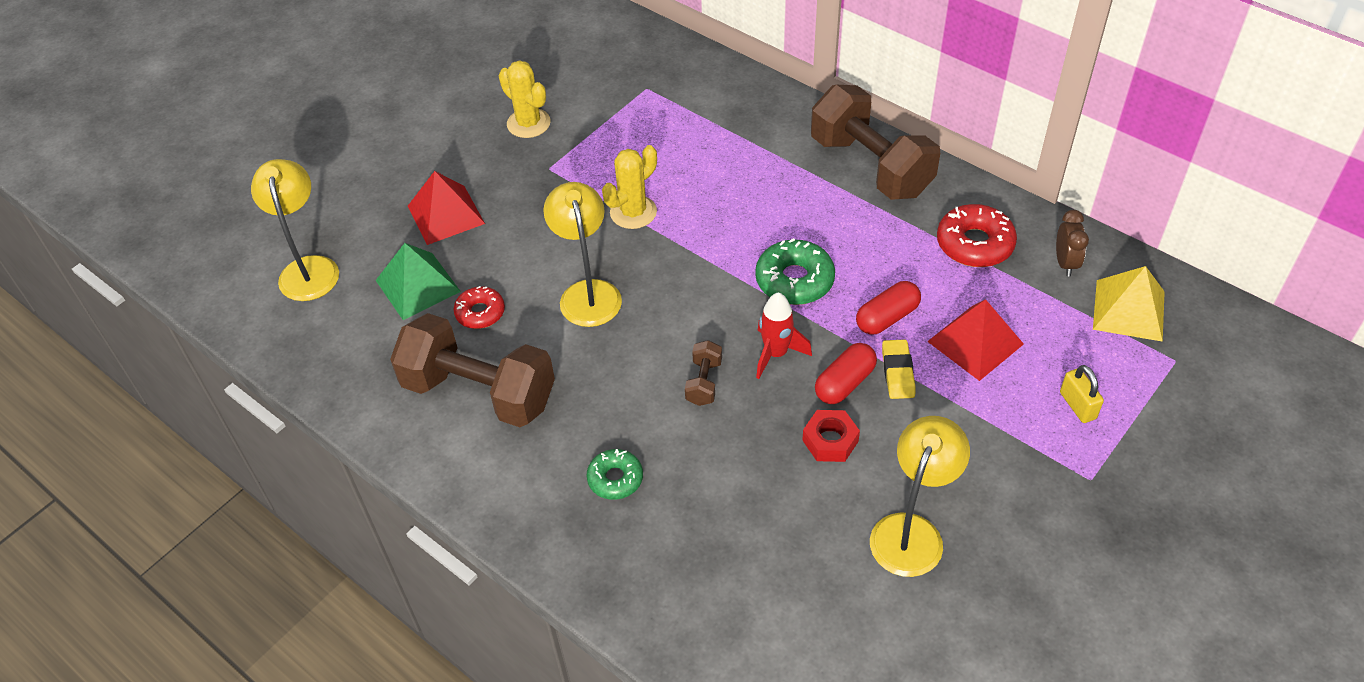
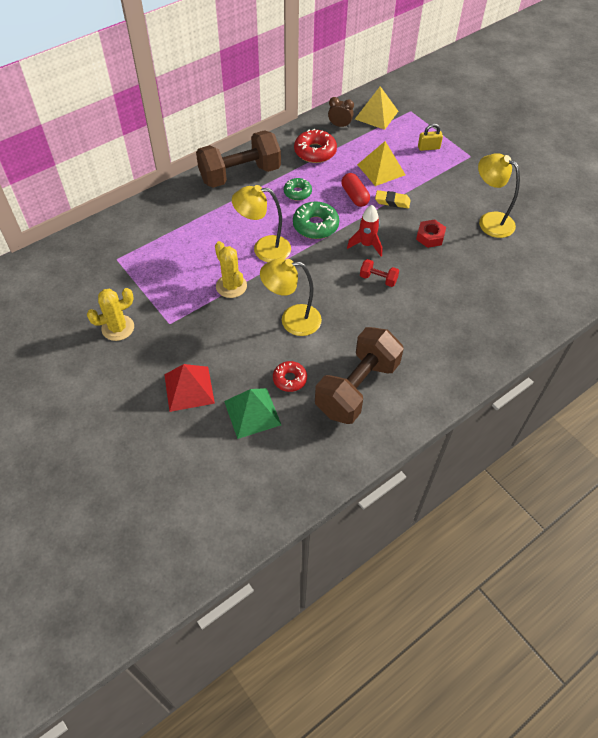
camera: 80 degrees left, 5 degrees up
(308, 268) = (209, 482): yellow lamp -> yellow lamp (264, 249)
(615, 479) = (436, 330): green donut -> green donut (297, 192)
(704, 382) = (378, 279): brown dumbbell -> red dumbbell
(844, 383) = (394, 223): red capsule -> none
(975, 342) = (381, 169): red pyramid -> yellow pyramid

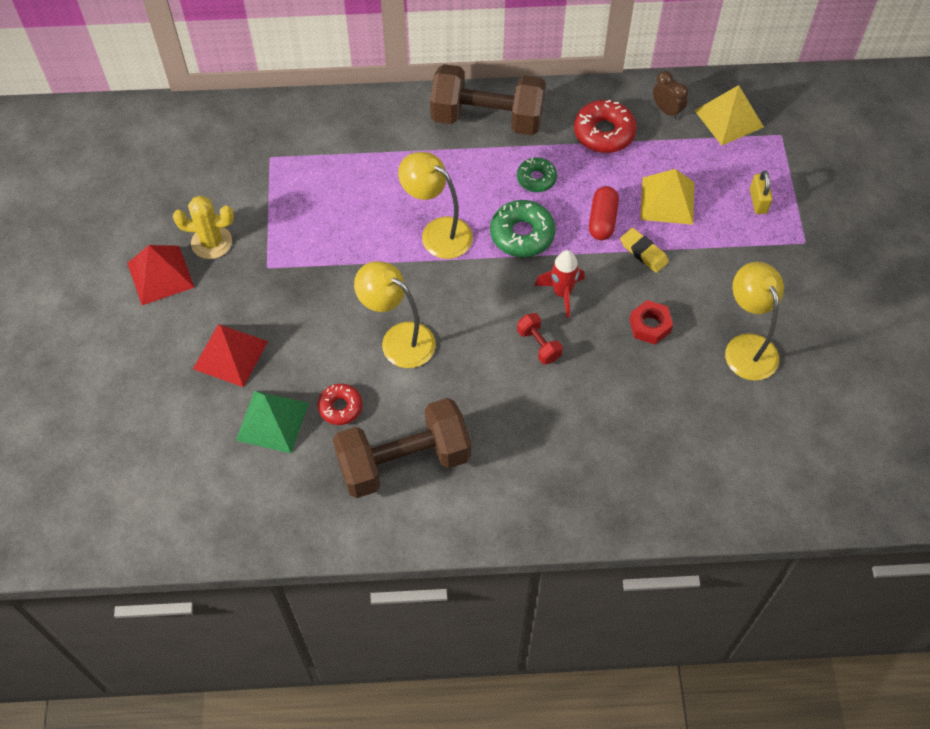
camera: 35 degrees right, 5 degrees up
(97, 366) = (160, 275): none -> red pyramid
(231, 286) = (365, 259): yellow cactus -> none
(428, 147) = (758, 201): yellow padlock -> yellow padlock turned 60 degrees clockwise

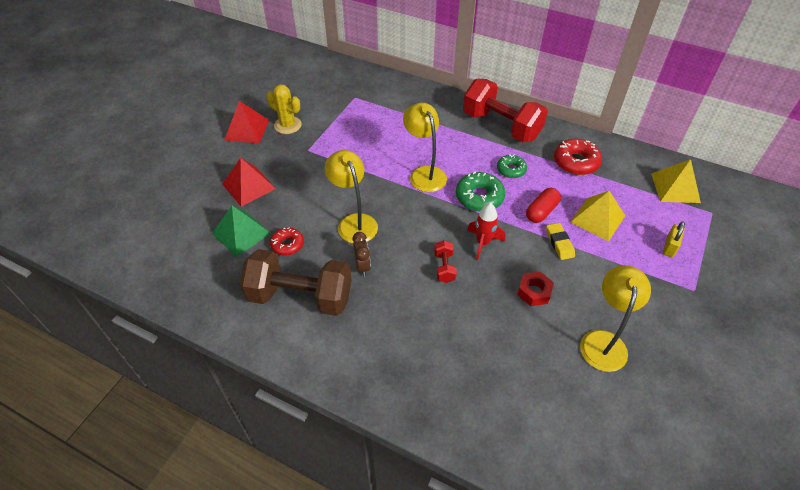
camera: 30 degrees right, 10 degrees down
(487, 118) = (501, 126): brown dumbbell -> red dumbbell
(667, 110) = (630, 166): brown clock -> brown clock (362, 266)

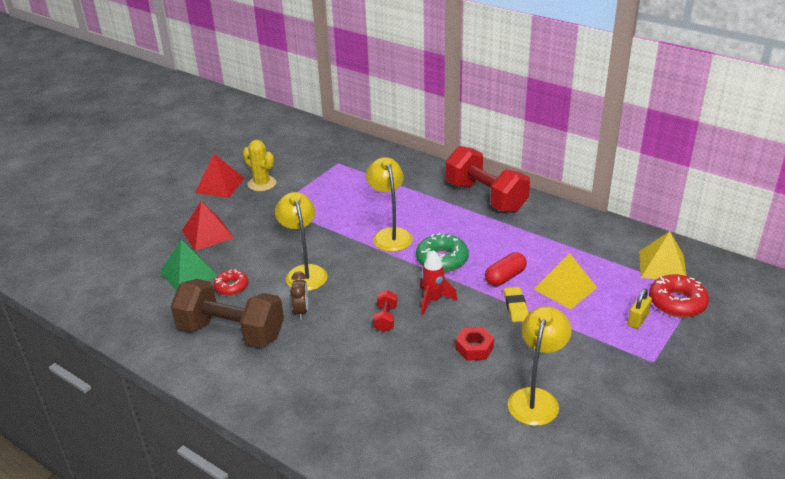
camera: 10 degrees right, 15 degrees down
(511, 170) = (484, 237): green donut -> none
(576, 162) = (557, 235): red donut -> red donut (677, 302)

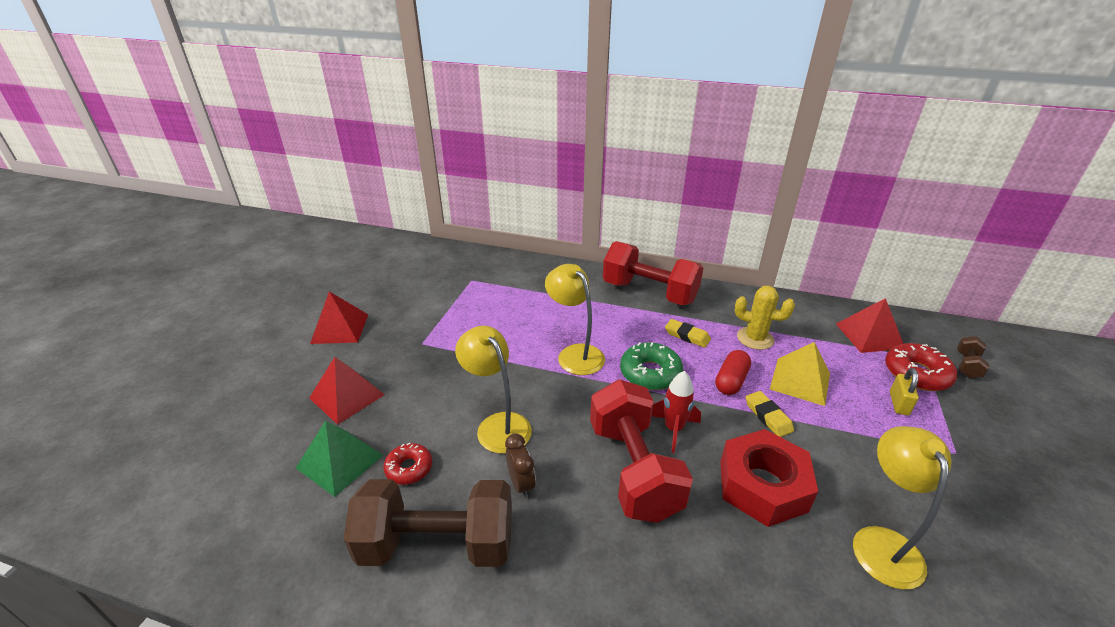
camera: 20 degrees left, 0 degrees up
(262, 184) = (393, 318): yellow cactus -> yellow cactus (755, 338)
(385, 319) = (633, 469): red dumbbell -> red dumbbell, size x2.38
(474, 348) = (762, 485): red nut -> red nut, size x1.90
(493, 237) = (687, 336): none -> yellow eraser
(662, 266) = (869, 335): yellow pyramid -> red pyramid
(734, 305) = (967, 365): none -> brown dumbbell

